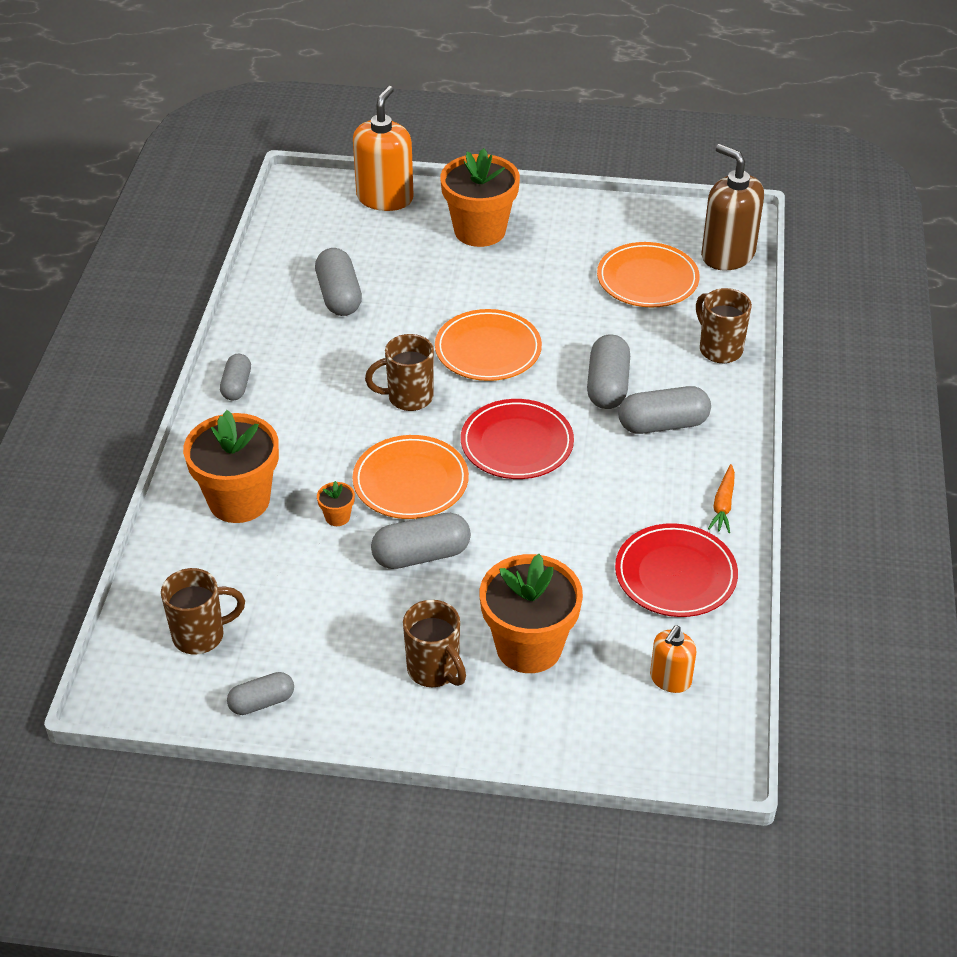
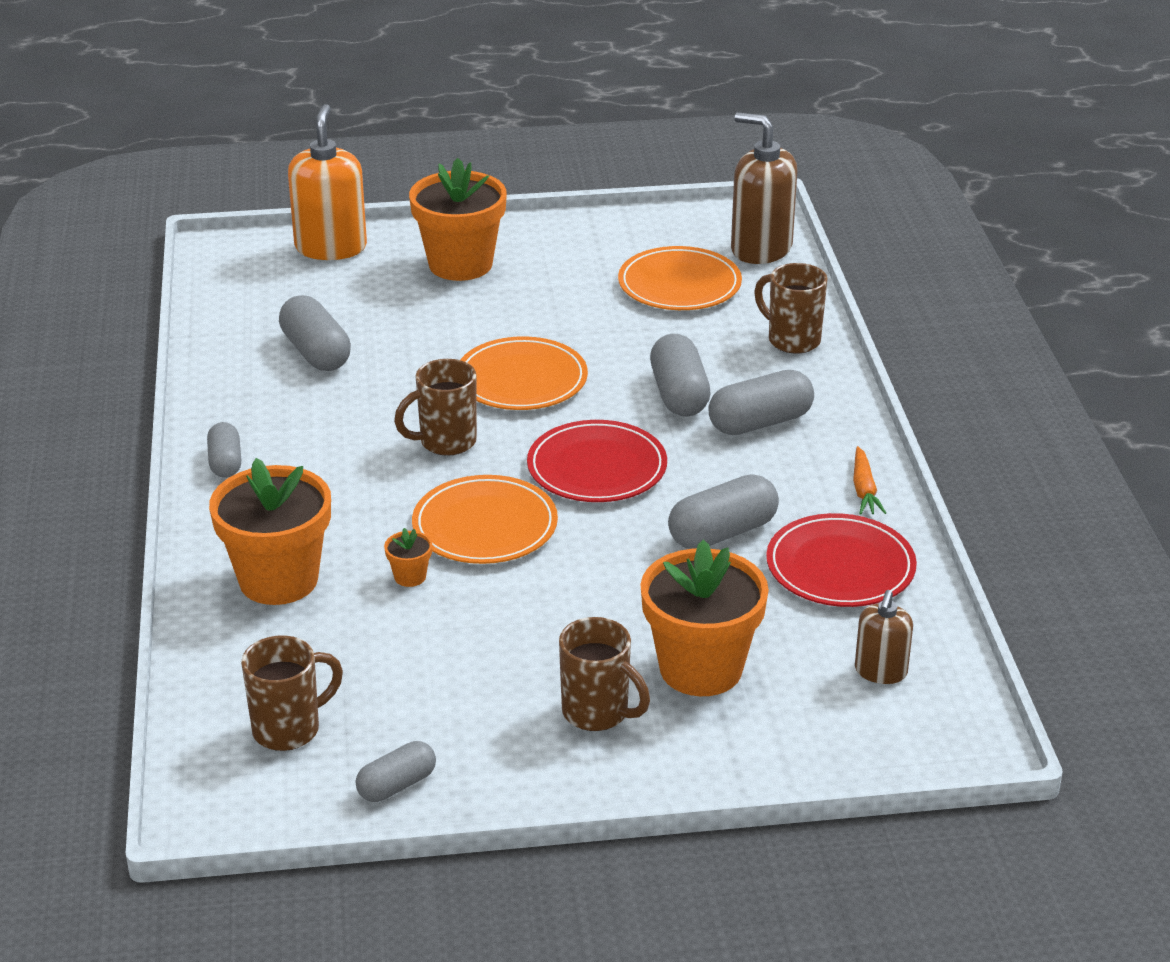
camera: 15 degrees left, 10 degrees down
(421, 555) = (530, 598): grey capsule -> grey capsule (722, 533)
(670, 679) = (880, 671): orange soap dispenser -> brown soap dispenser

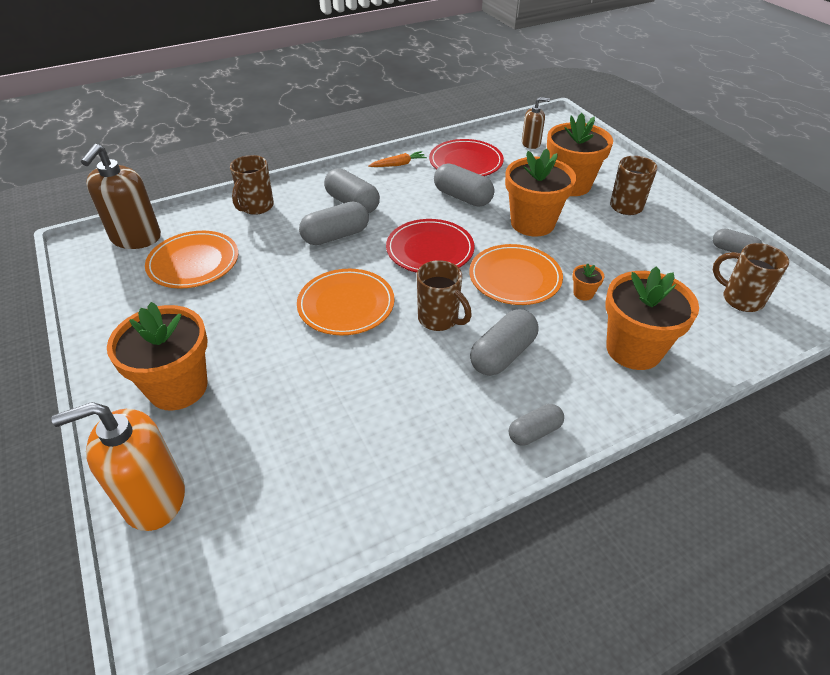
camera: 110 degrees left, 10 degrees up
(316, 353) = (353, 435): grey capsule -> grey capsule (503, 355)
(607, 585) = (532, 223): none -> orange flower pot

